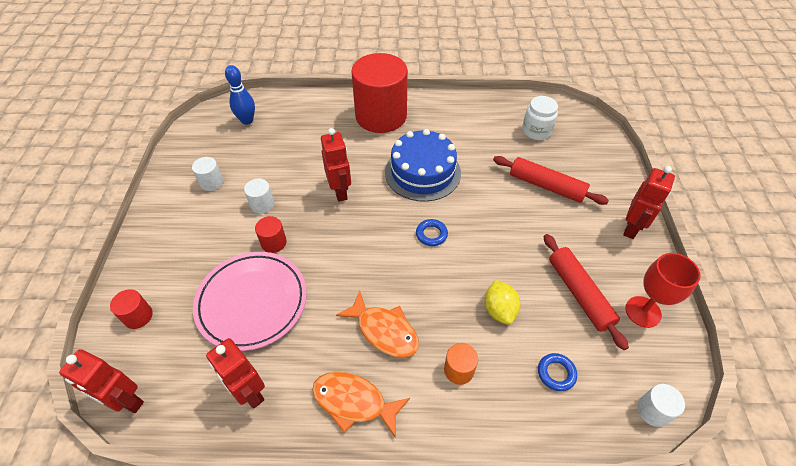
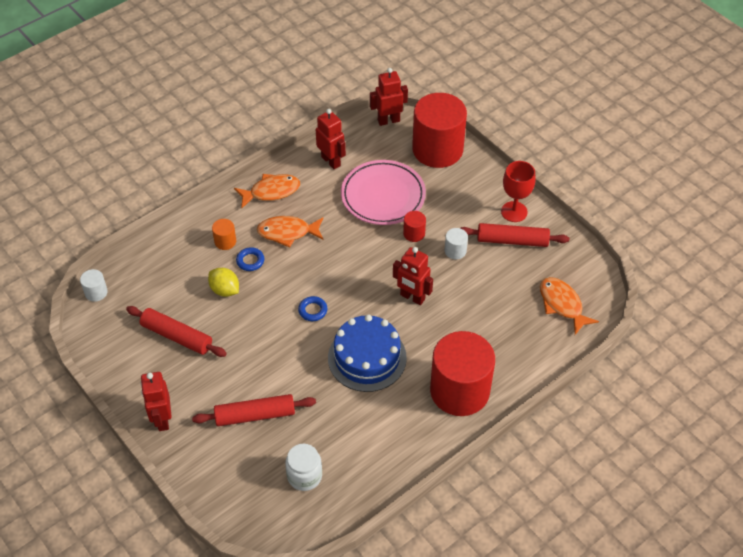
camera: 140 degrees right, 0 degrees up
(138, 316) = (437, 149): red cylinder -> red cylinder, size x2.48
(211, 182) = (512, 240): white cylinder -> red rolling pin
(247, 120) = (562, 304): blue bowling pin -> orange fish
(250, 392) = (331, 161): red robot -> red robot turned 45 degrees clockwise
(556, 373) = (165, 276): blue ring -> blue ring (250, 261)
(643, 312) = (125, 352): red goblet -> red goblet (514, 212)

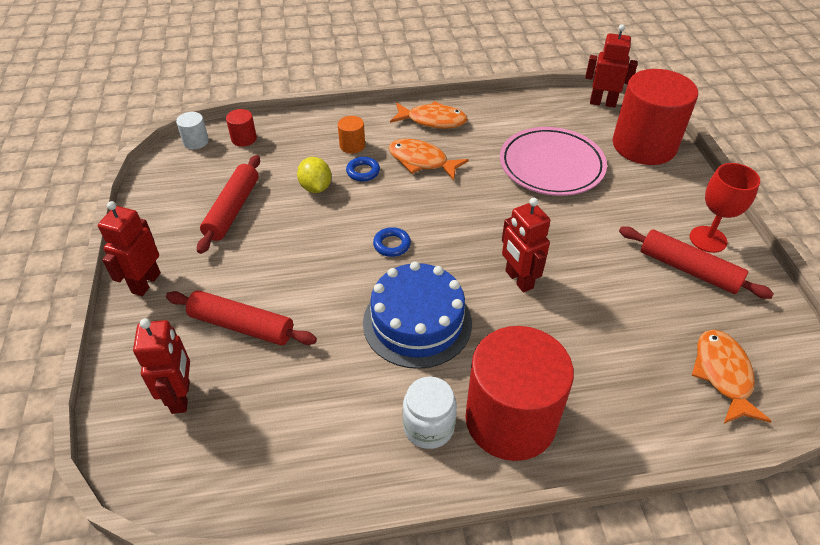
camera: 30 degrees right, 5 degrees down
(177, 336) = (232, 210): red rolling pin -> red rolling pin turned 45 degrees clockwise
(304, 476) = (238, 427): white jar -> white jar (428, 427)
(331, 161) = (515, 116): red robot -> red robot (181, 396)
(414, 233) = (564, 214): red cylinder -> red cylinder (244, 139)
(455, 251) = (605, 251): white cylinder -> none

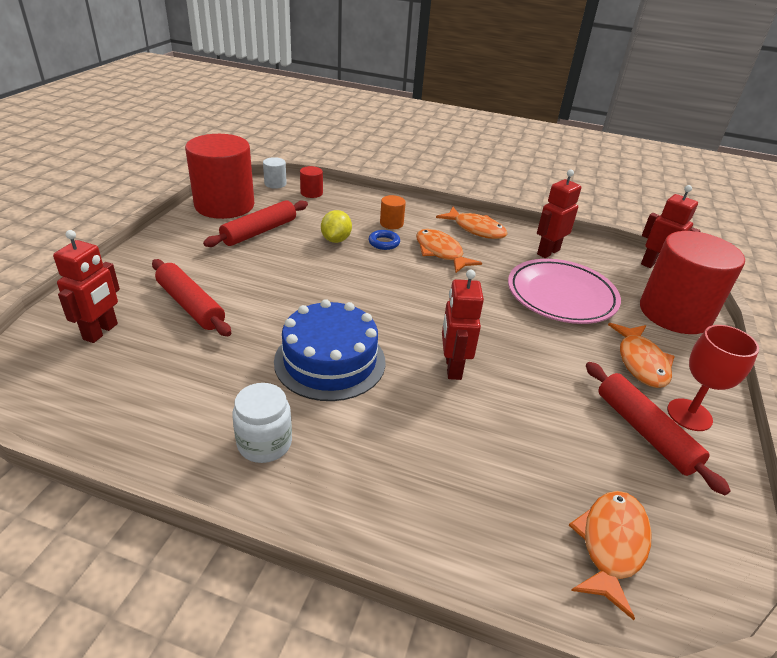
camera: 25 degrees right, 10 degrees down
(146, 283) = (153, 252): red robot -> red robot (548, 252)
(392, 245) = (361, 298): blue ring -> none
(510, 419) = (344, 474): red cylinder -> red cylinder (224, 205)
(649, 206) = (641, 362): none -> orange fish

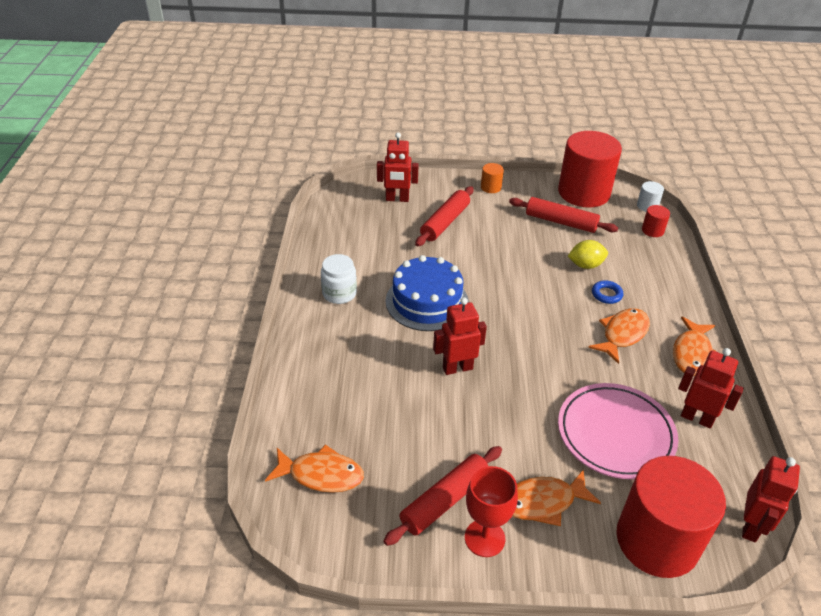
camera: 75 degrees right, 5 degrees up
(391, 223) = (645, 292): orange cylinder -> orange cylinder (491, 187)

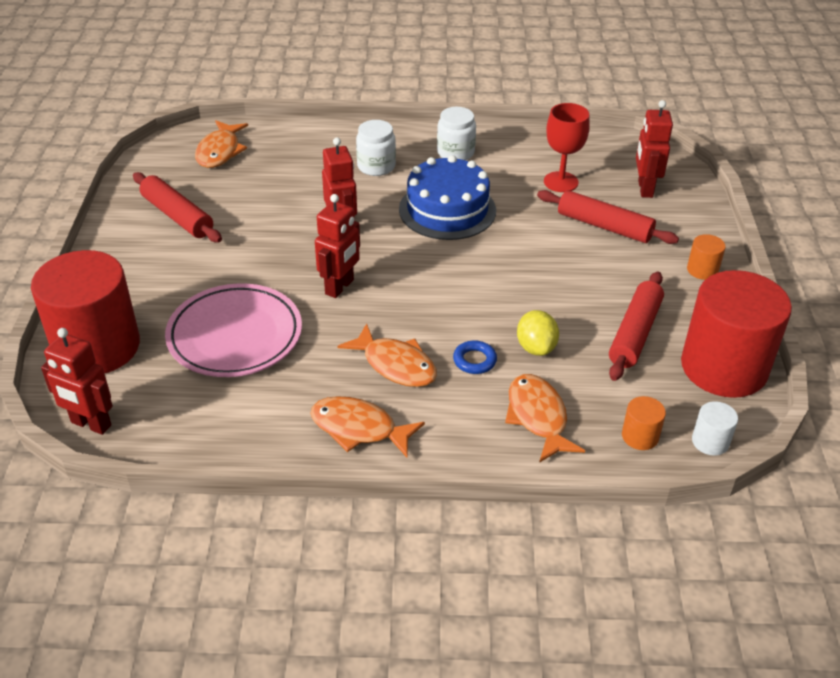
camera: 90 degrees right, 0 degrees up
(358, 345) = (376, 166): none -> white jar
(484, 538) = (132, 237): red goblet -> red goblet (561, 182)
(543, 502) = (161, 275): orange fish -> orange fish (538, 417)
(652, 230) = (640, 436): red cylinder -> orange cylinder
(696, 418) = (248, 410): red robot -> red robot (340, 287)

